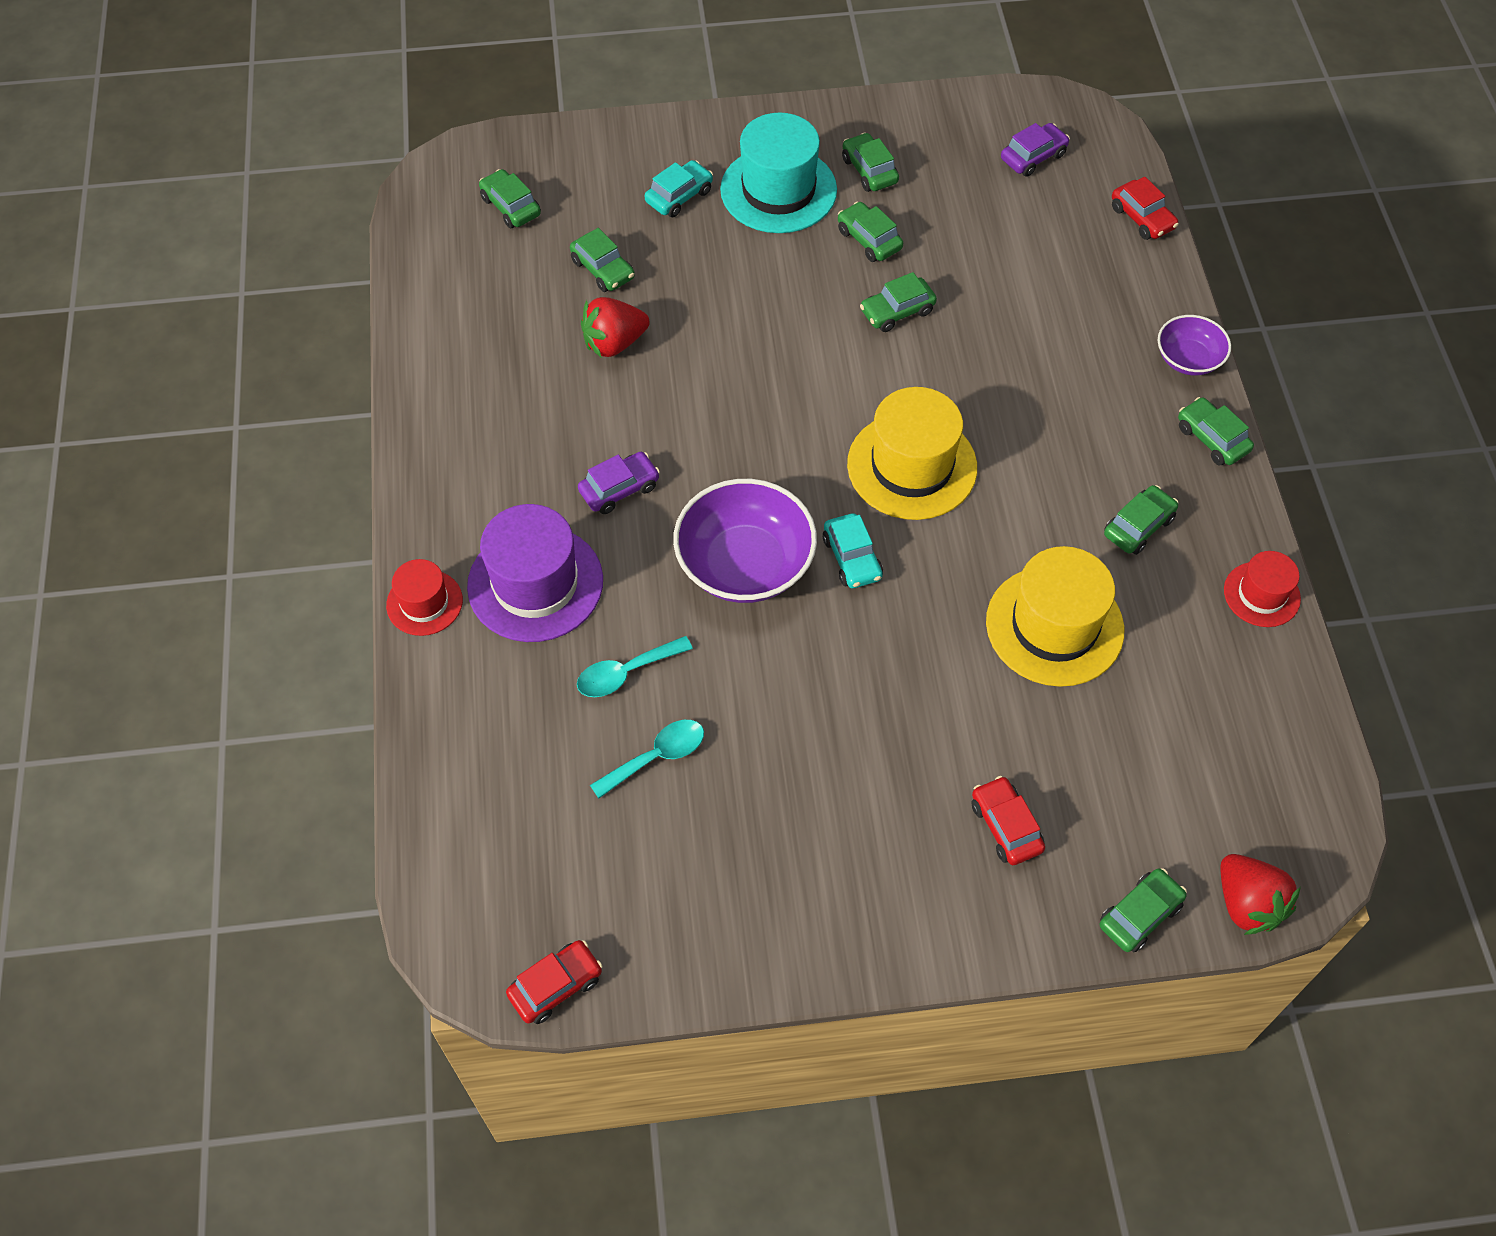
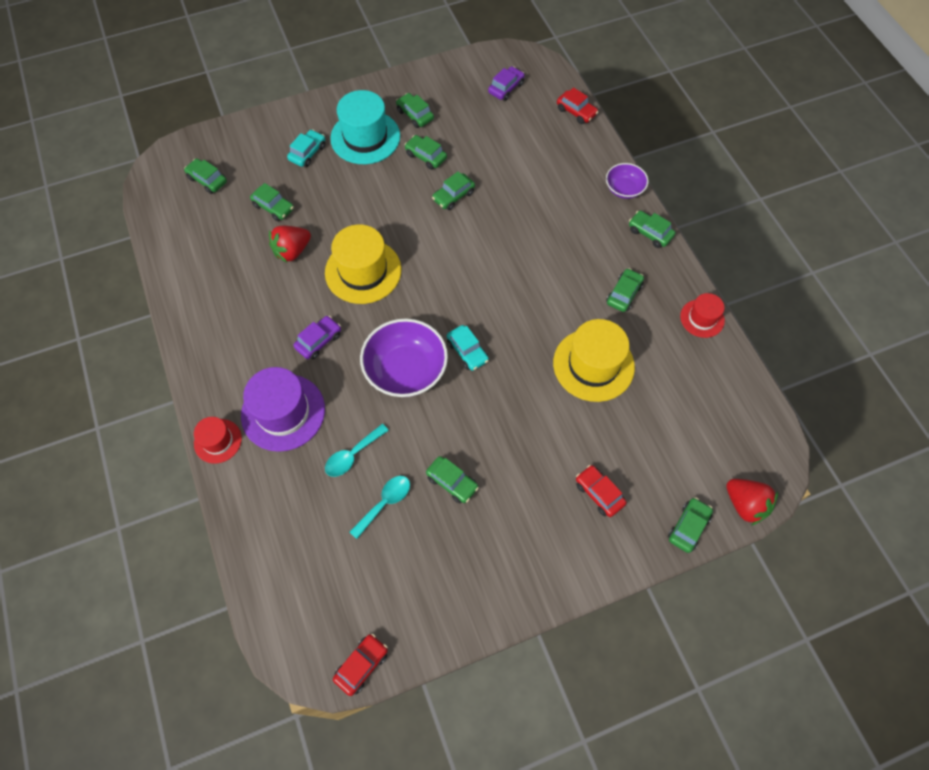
camera: 15 degrees left, 5 degrees up
(772, 751) = (452, 482): none -> green car
(912, 466) = (487, 287): yellow hat -> yellow hat (363, 271)

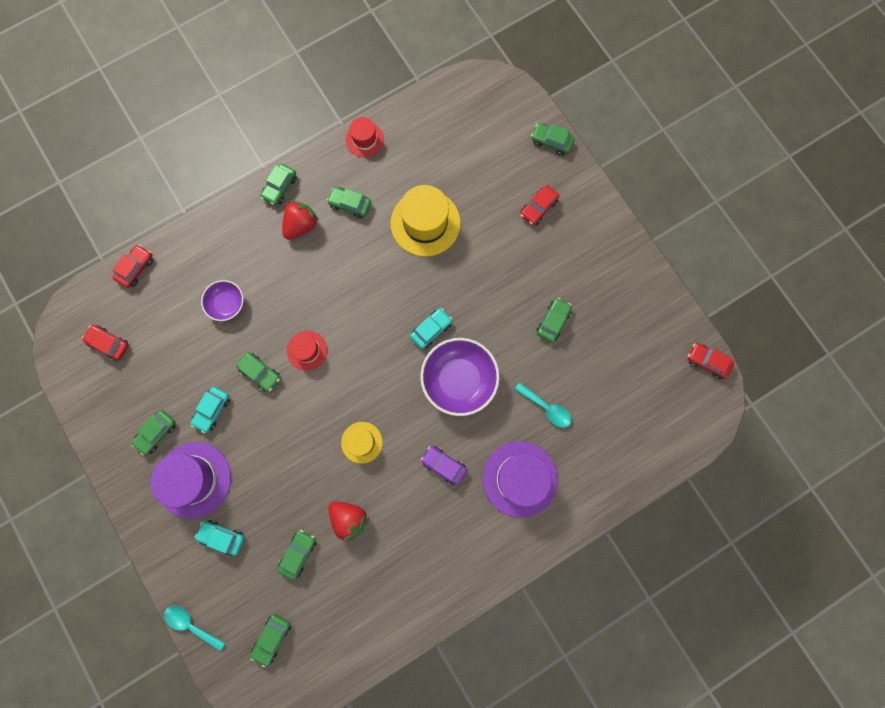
camera: 100 degrees left, 15 degrees up
(218, 441) = (558, 529): red hat -> red hat (307, 350)
(363, 271) = (362, 442): yellow hat -> yellow hat, size x0.56
(365, 137) = (193, 479): turquoise hat -> purple hat
(385, 503) = (581, 372): turquoise spoon -> turquoise spoon (191, 624)
(426, 156) = (212, 410): green car -> turquoise car
(506, 88) = (109, 343): purple car -> red car
(624, 189) = (231, 214): purple bowl -> purple bowl (227, 304)
(745, 504) = (525, 103): red strawberry -> red strawberry (301, 225)

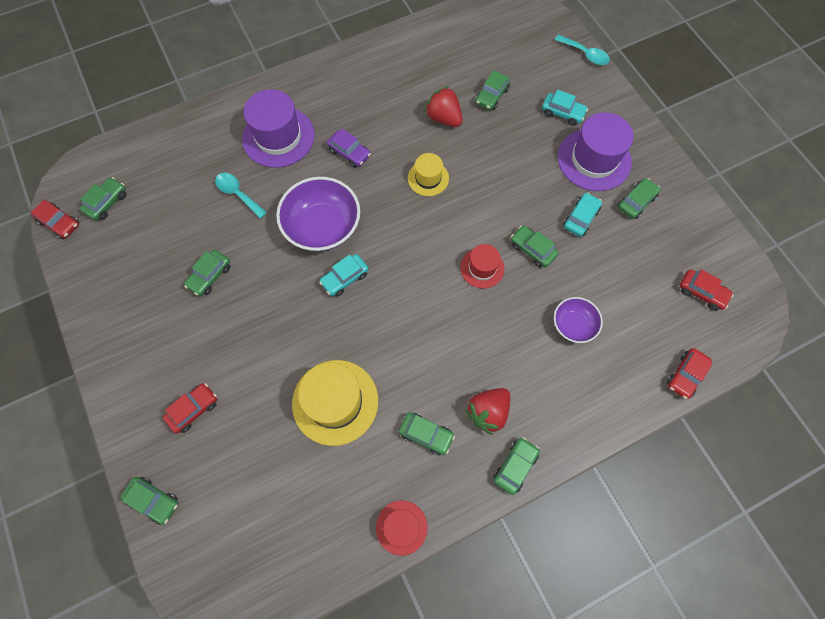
camera: 175 degrees left, 10 degrees down
(272, 637) = (514, 41): green car -> green car (107, 202)

